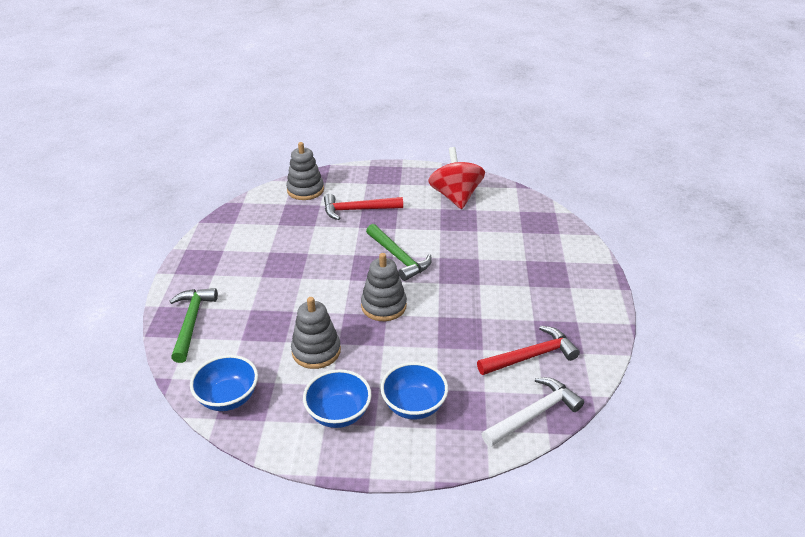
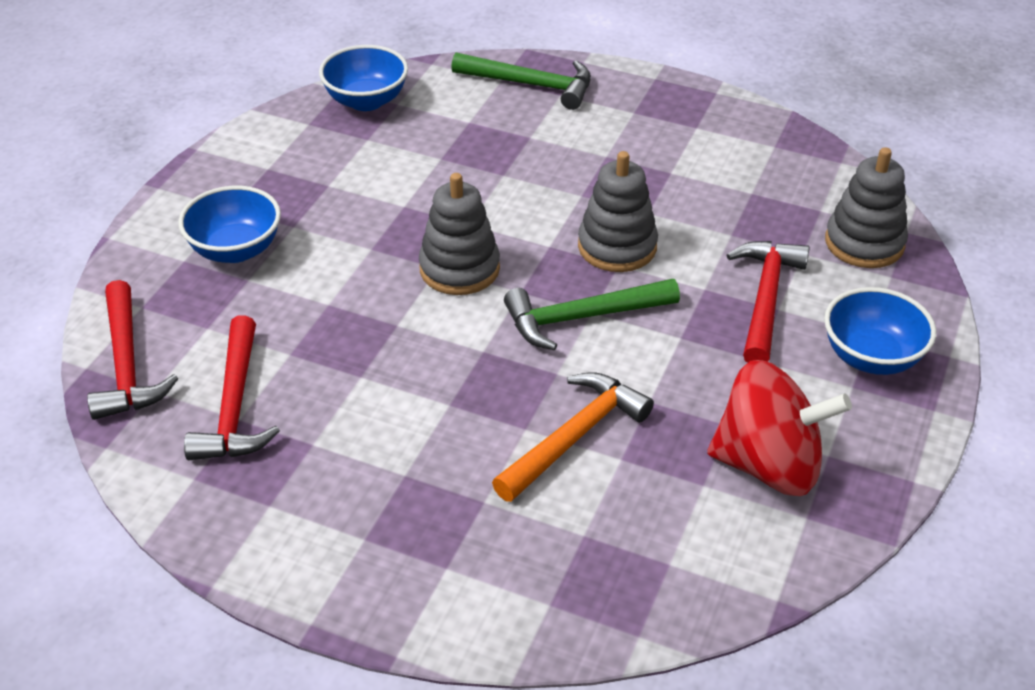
camera: 110 degrees right, 5 degrees up
(316, 351) = (402, 182): grey stacking toy -> grey stacking toy (617, 247)
(338, 413) = (274, 182): blue bowl -> blue bowl (871, 357)
(474, 244) = (574, 437): none -> orange hammer
(534, 414) = (127, 365): white hammer -> red hammer

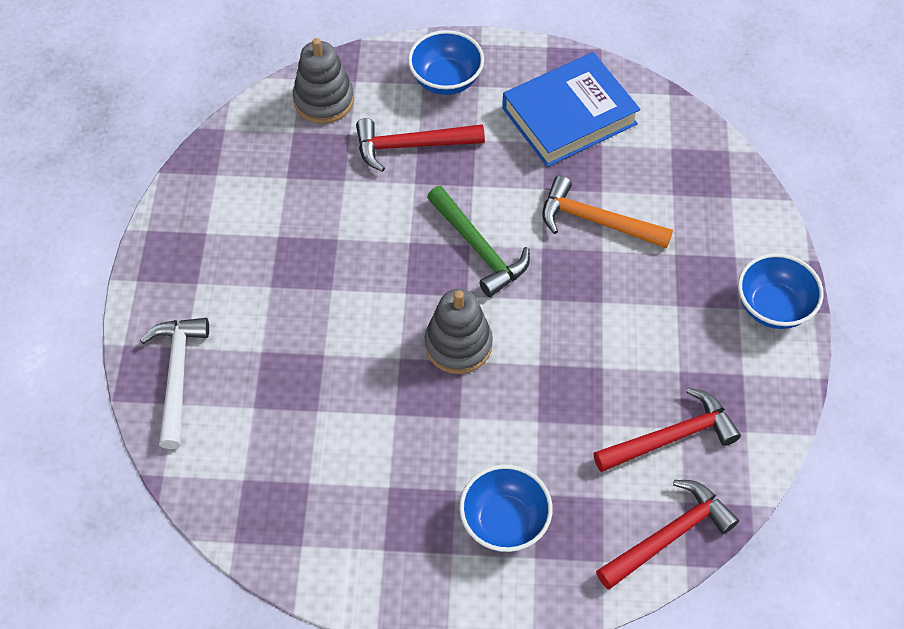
camera: 110 degrees left, 15 degrees up
(366, 101) = (247, 509): blue bowl -> blue bowl (773, 307)
(531, 85) = (177, 376): green hammer -> white hammer
(617, 247) = (388, 248): grey stacking toy -> none
(769, 465) = (569, 116): red spinning top -> blue book

